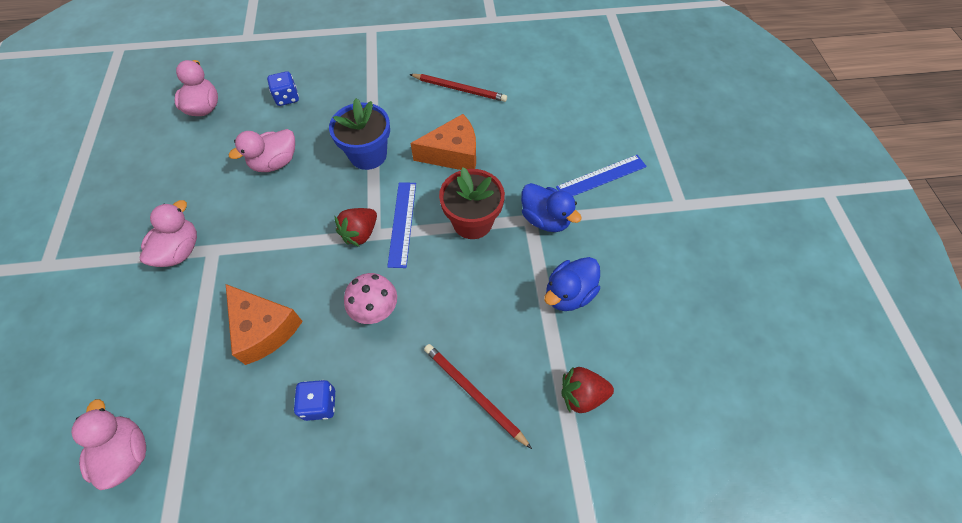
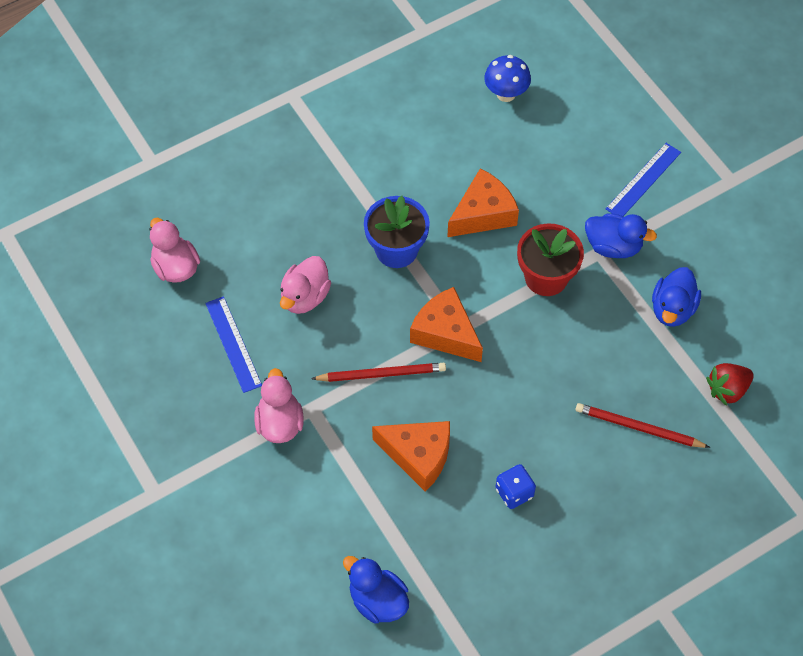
camera: 25 degrees left, 0 degrees up
(127, 453) = (377, 600): pink duck -> blue duck
(287, 98) = (260, 219): blue dice -> none
(360, 233) = (445, 333): red strawberry -> orange cheese
(376, 310) = (509, 397): pink mushroom -> none
(402, 223) = (479, 306): blue ruler -> blue ruler (233, 344)
(459, 89) = (443, 136): red pencil -> red pencil (381, 374)
(526, 77) = (506, 94): none -> blue mushroom

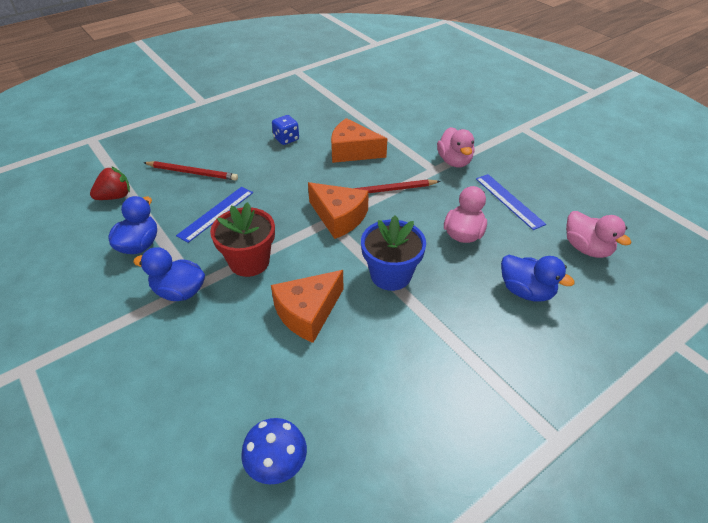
camera: 175 degrees right, 15 degrees down
(377, 600) = (369, 97): blue duck -> blue duck (526, 291)
(643, 180) = (127, 360): blue ruler -> blue ruler (216, 213)

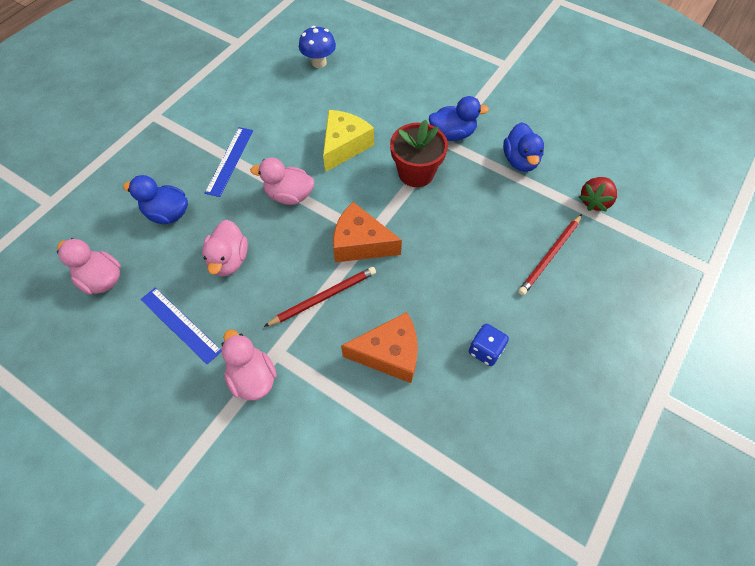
camera: 160 degrees right, 15 degrees up
(192, 172) = (550, 256): red pencil -> red pencil turned 45 degrees counterclockwise
(216, 213) = (482, 212): blue ruler -> blue ruler (230, 161)
(308, 313) = (344, 146): orange cheese -> yellow cheese
(390, 275) = (289, 195): blue flower pot -> pink duck

